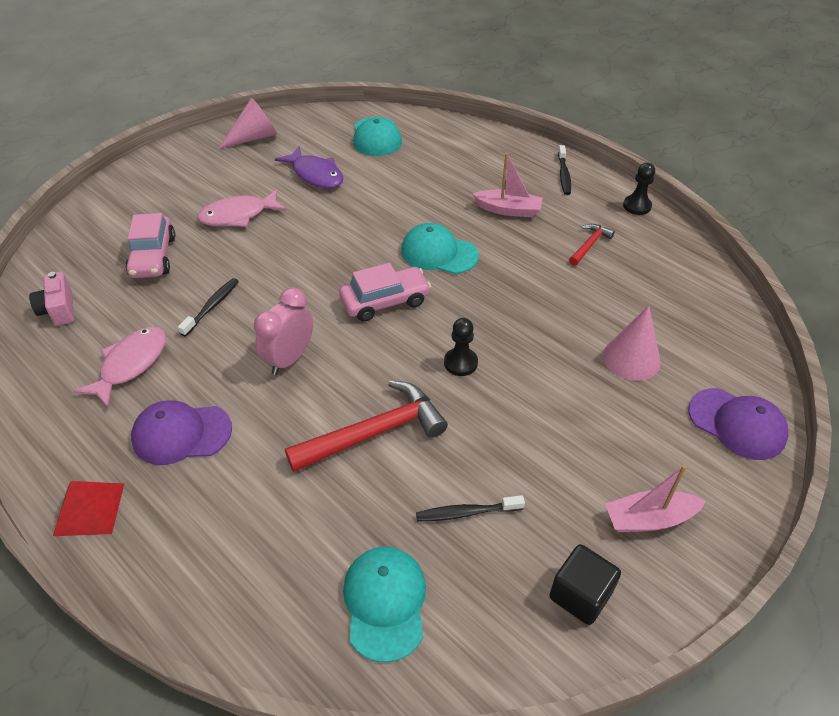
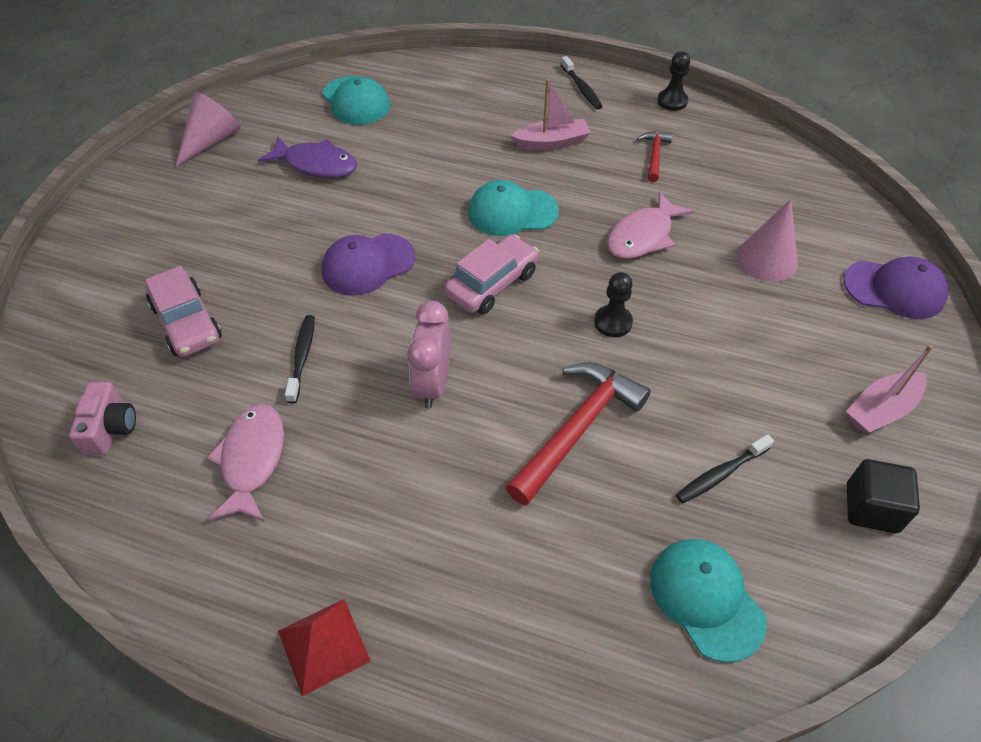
camera: 25 degrees left, 5 degrees up
(59, 309) = (110, 428): pink camera -> pink camera turned 135 degrees counterclockwise
(181, 434) = (370, 515): purple cap -> purple cap (368, 264)
(238, 215) = (257, 240): pink fish -> pink fish (643, 236)

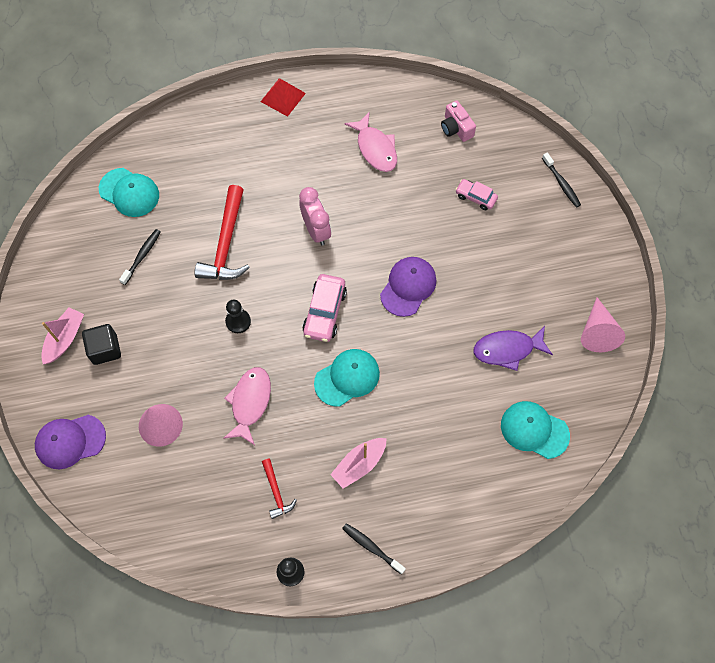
camera: 150 degrees right, 15 degrees up
(187, 323) = (475, 197): pink car -> pink car, size x0.62
(302, 357) = (396, 210): black toothbrush -> black toothbrush (561, 184)
(871, 508) = (61, 275): black cube -> black cube (105, 349)

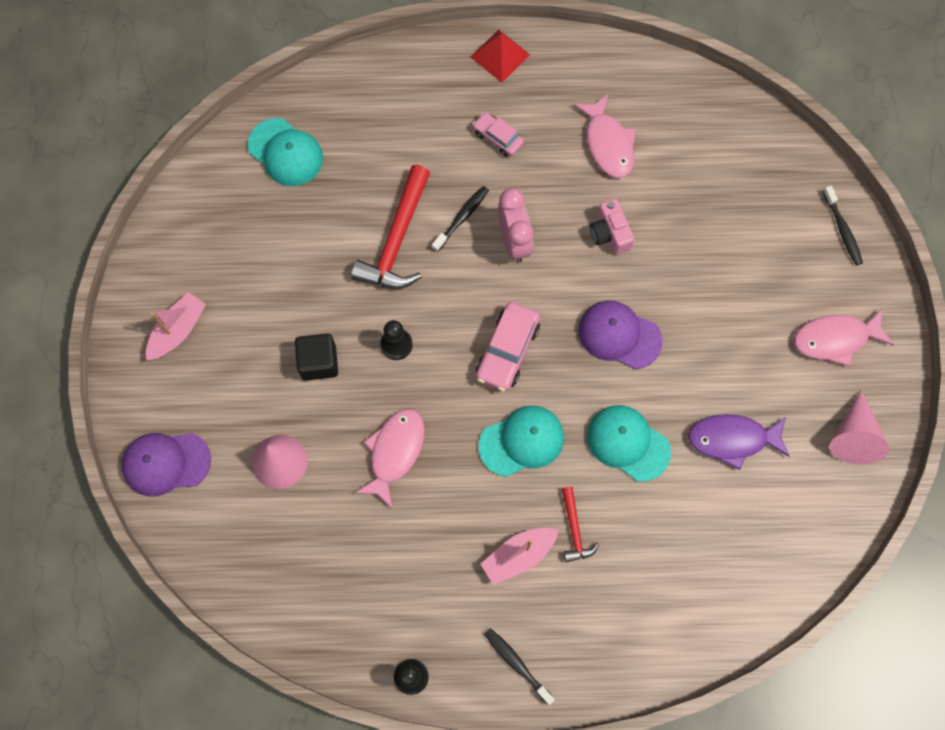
camera: 10 degrees right, 5 degrees up
(105, 349) = (225, 353): black cube -> black cube (319, 362)
(142, 256) = (289, 239): black toothbrush -> black toothbrush (462, 218)
(276, 492) = (409, 573): red hammer -> red hammer (574, 530)
(408, 287) = (619, 335): purple cap -> purple cap turned 105 degrees counterclockwise
(456, 128) = (717, 133): pink camera -> pink camera (610, 233)
(475, 197) = (727, 230): pink car -> pink car (498, 138)
(534, 430) = (748, 550): turquoise cap -> turquoise cap (628, 443)
(571, 263) = (835, 339): none -> pink fish

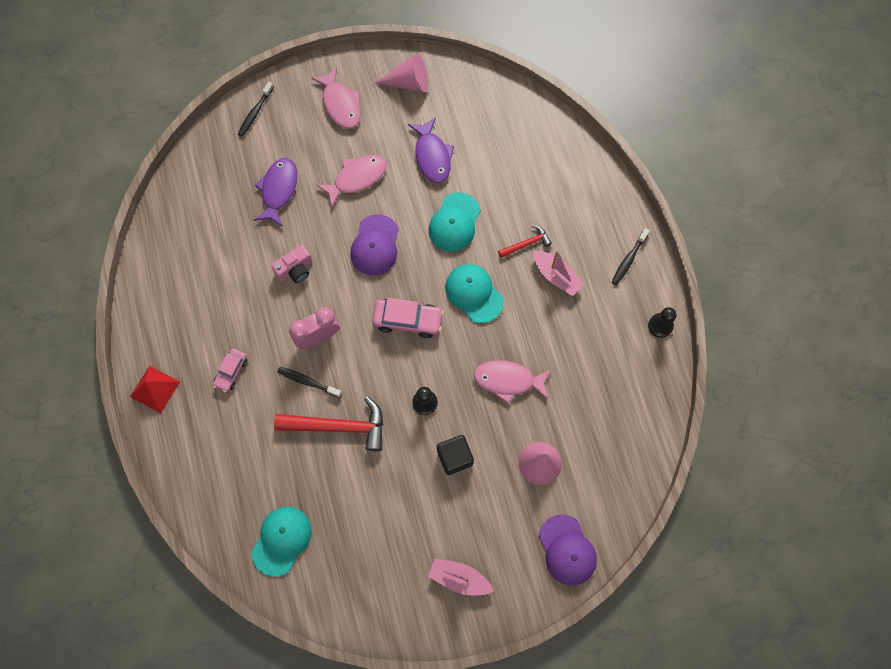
camera: 105 degrees left, 0 degrees up
(608, 144) = (219, 287): pink fish -> pink fish (357, 178)
(724, 236) = (278, 190): none -> purple fish
(842, 230) = (255, 113): black toothbrush -> black toothbrush turned 150 degrees clockwise

